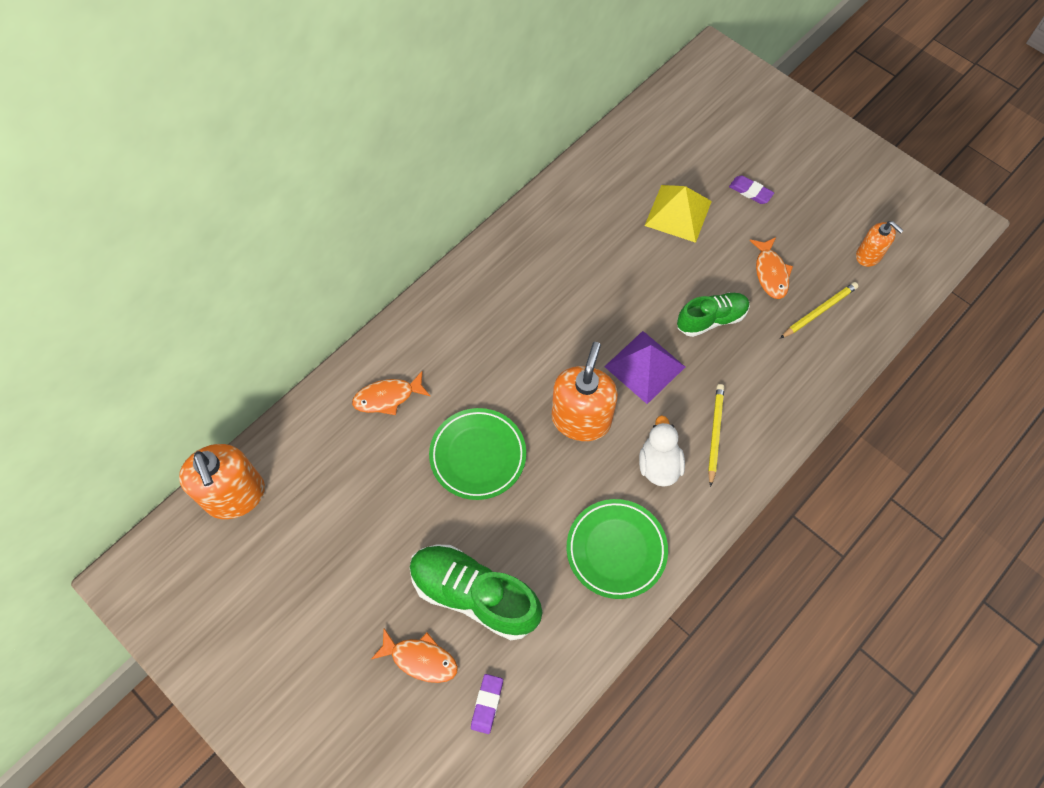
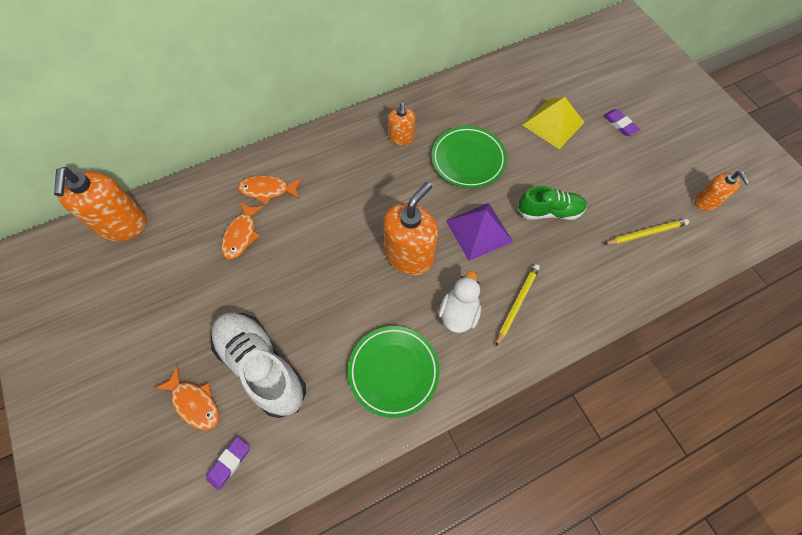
camera: 20 degrees right, 0 degrees up
(474, 595) = (261, 366): green shoe -> white shoe
(478, 455) = (315, 256): green plate -> green plate (468, 160)
(515, 284) = (401, 138): none -> orange soap dispenser
(770, 273) = (614, 190): orange fish -> orange fish (241, 235)

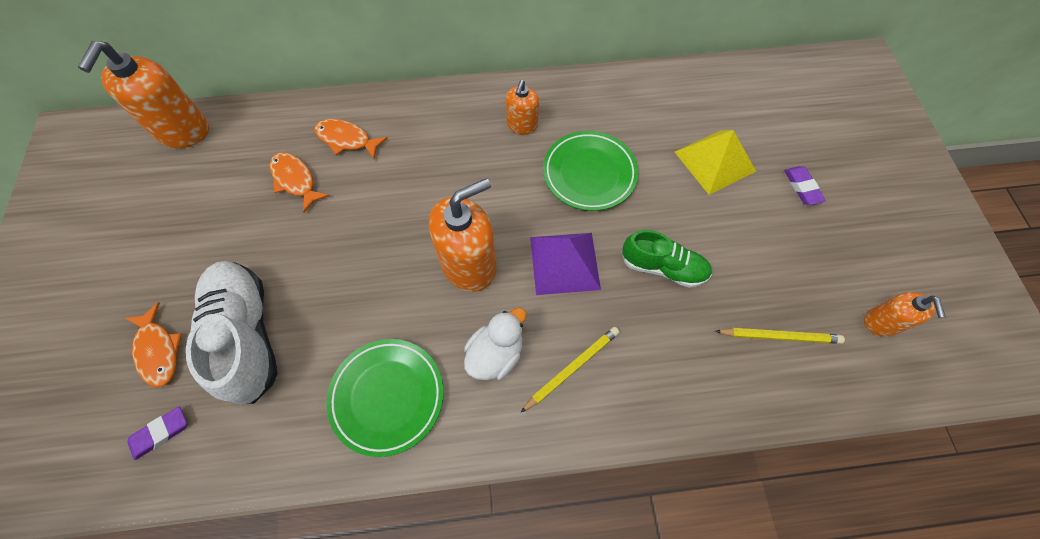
camera: 20 degrees right, 0 degrees up
(241, 235) = (295, 180): orange fish -> orange fish turned 105 degrees clockwise

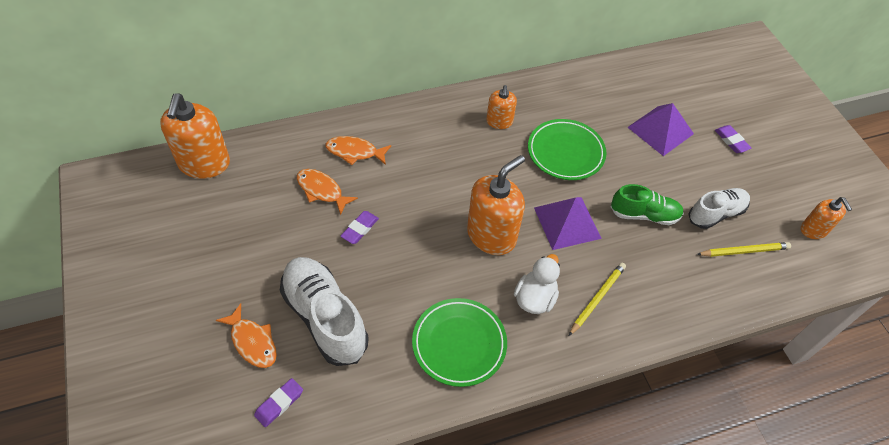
camera: 15 degrees left, 10 degrees down
(321, 233) = (360, 229): none -> purple eraser
(714, 161) = (660, 130): yellow pyramid -> purple pyramid
(755, 280) = (716, 214): none -> white shoe

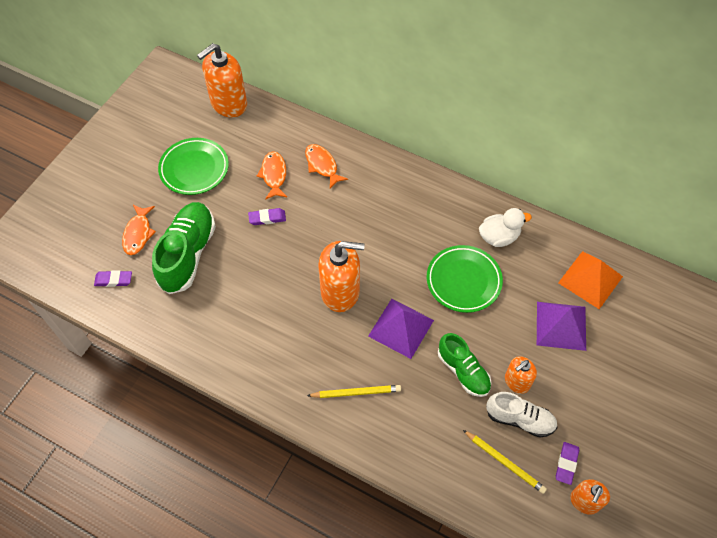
camera: 50 degrees right, 5 degrees up
(325, 318) = (188, 254): white shoe -> green shoe
(459, 344) = (240, 338): green plate -> green plate (194, 169)
(499, 122) = (443, 221): orange soap dispenser -> orange soap dispenser (517, 382)
(535, 298) = (317, 355): white duck -> white duck (499, 237)
(639, 86) = (590, 279): none -> orange pyramid
(731, 141) = (611, 382): purple eraser -> purple eraser (566, 464)

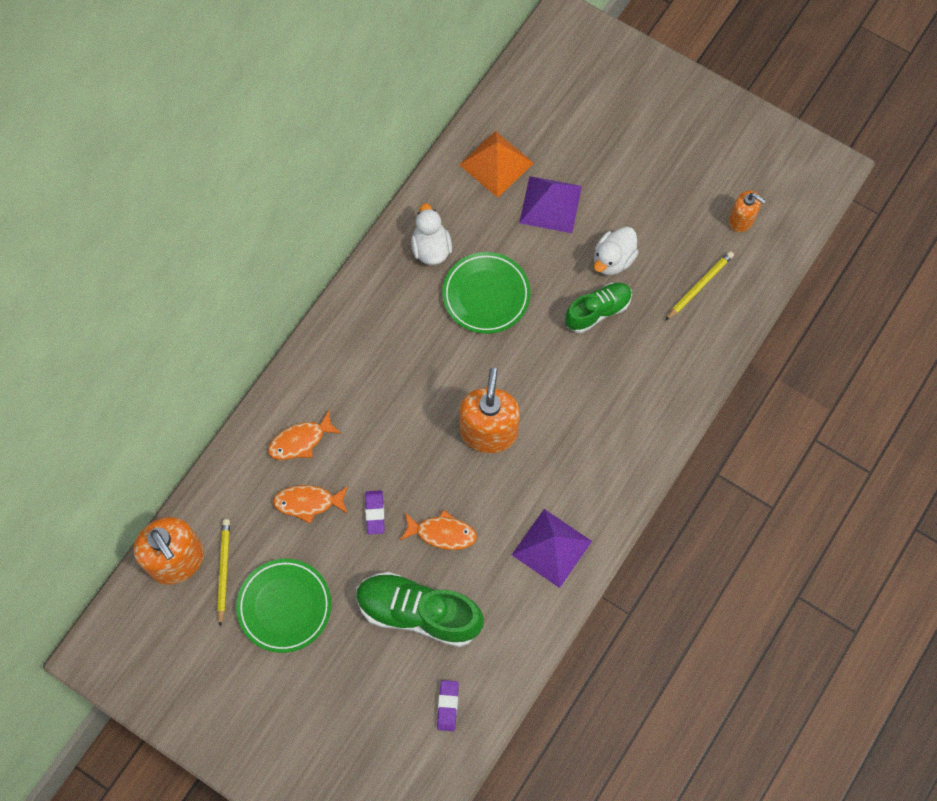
camera: 85 degrees left, 10 degrees up
(138, 234) = (381, 678): orange fish -> orange fish (442, 533)
(356, 392) = (616, 425): yellow pencil -> yellow pencil (224, 570)
(401, 328) = (541, 369): purple pyramid -> purple pyramid (551, 547)
(517, 382) = (613, 260): orange soap dispenser -> white duck
(520, 419) = (654, 264): white shoe -> none
(566, 464) = (703, 229): purple eraser -> none

